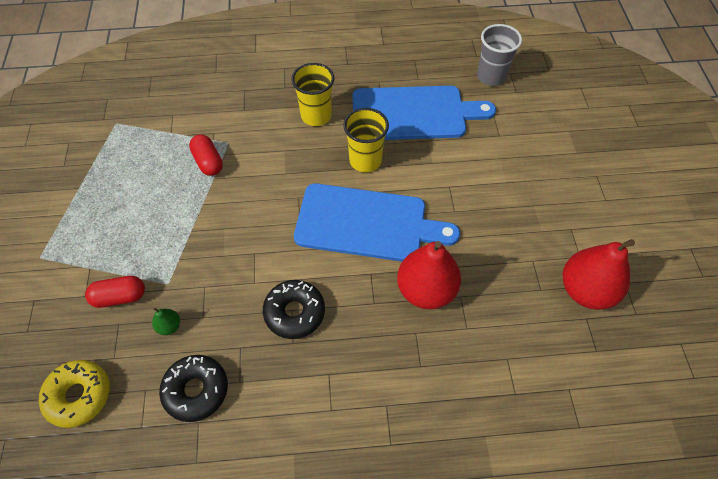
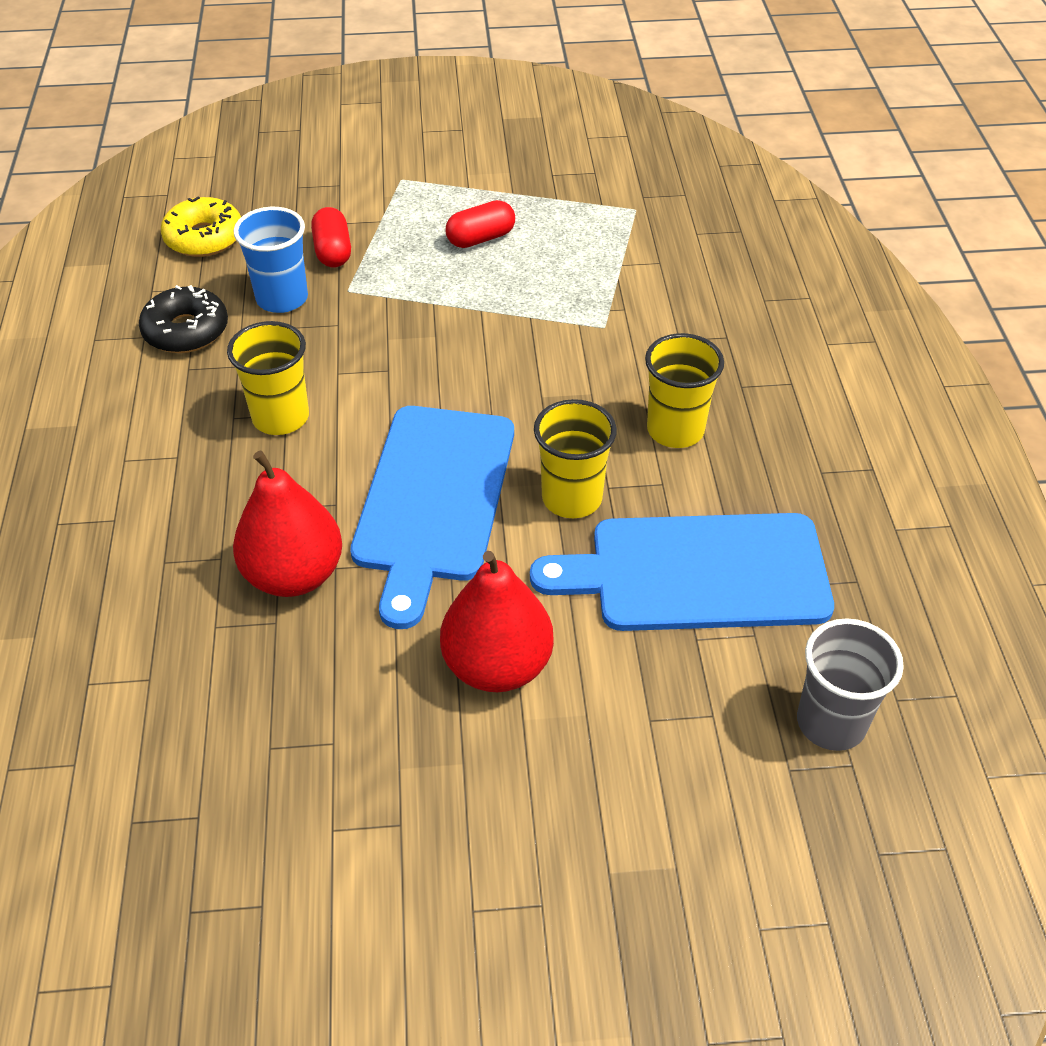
camera: 90 degrees right, 10 degrees down
(169, 326) = (282, 298): green pear -> blue cup
(208, 162) = (562, 308): red capsule -> red capsule (481, 238)
(294, 312) = (280, 417): black donut -> yellow cup
(413, 113) = (698, 573): blue cutting board -> blue cutting board turned 90 degrees clockwise
(586, 290) = (255, 826): red pear -> red pear (497, 665)

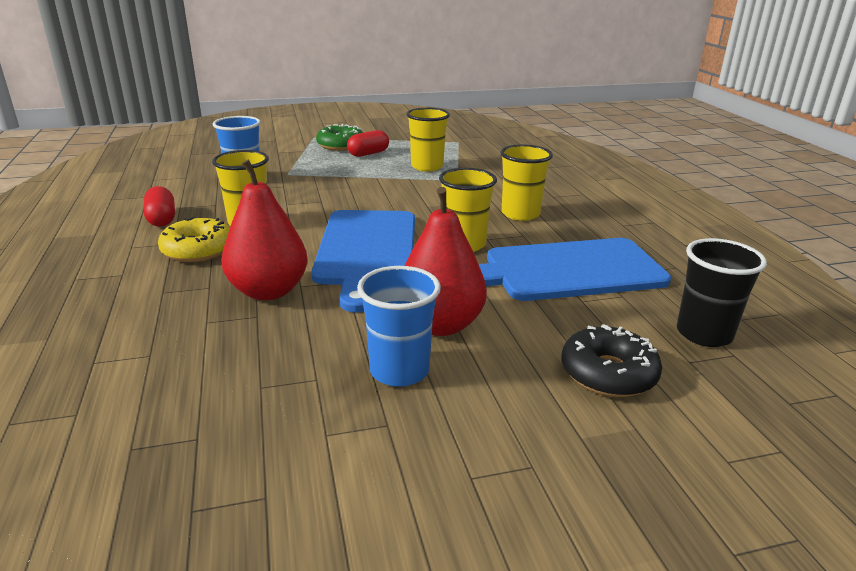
camera: 10 degrees left, 20 degrees down
(186, 331) = (178, 193): black donut -> black donut (608, 373)
(204, 238) = (189, 160): yellow donut -> yellow donut (198, 250)
(333, 251) = (275, 161): red capsule -> red capsule (162, 219)
(430, 741) = (399, 371): none -> blue cup
(441, 209) = (341, 145): none -> green donut
(566, 285) = (427, 167): none -> yellow cup
(831, 722) = (704, 334): grey cup -> black cup

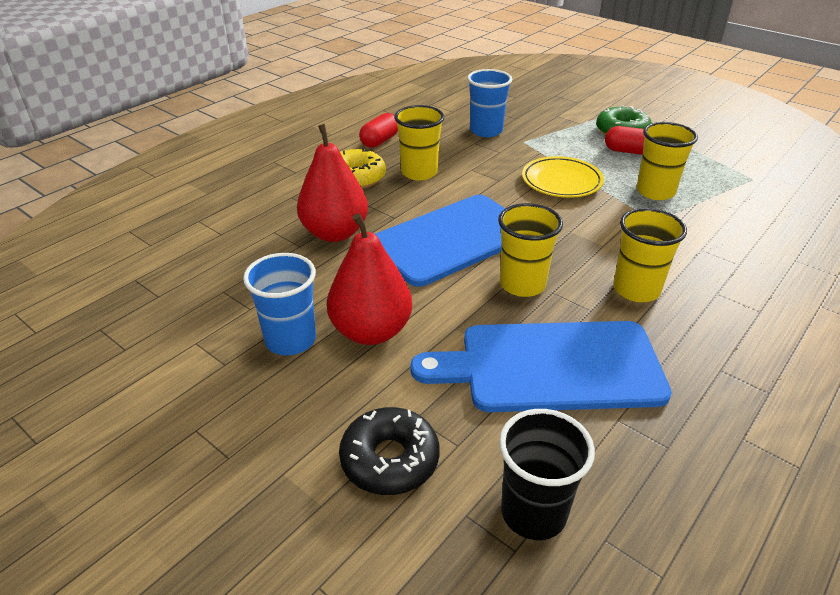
camera: 55 degrees right, 10 degrees up
(364, 184) = (561, 181): none -> yellow plate
(567, 271) = (551, 367): blue cutting board -> blue cutting board turned 45 degrees counterclockwise

